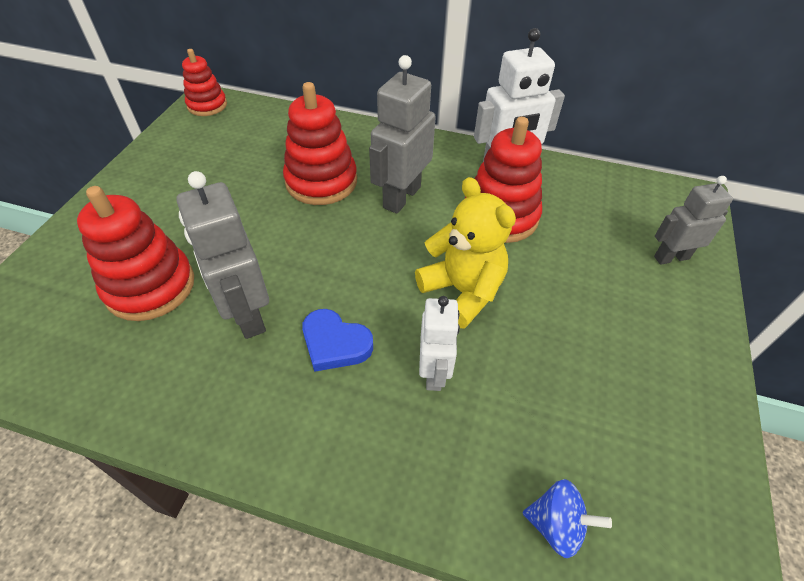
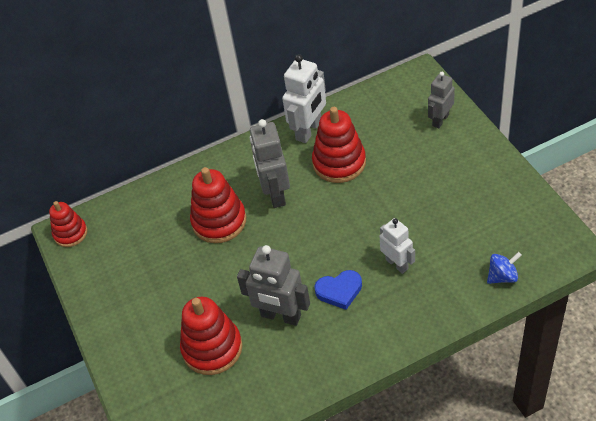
camera: 35 degrees left, 0 degrees up
(462, 291) = (366, 218): yellow teddy bear -> none

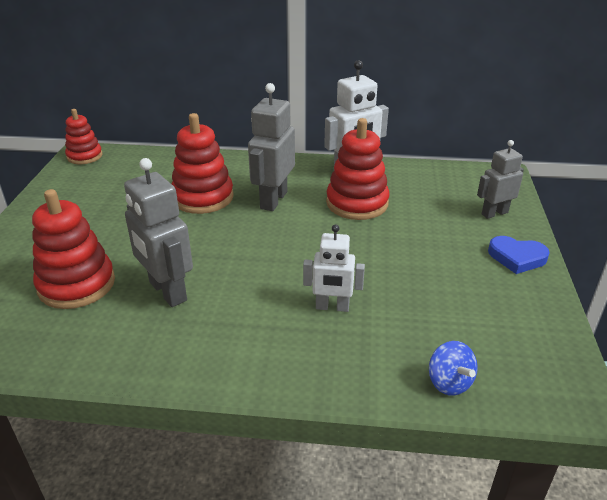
camera: 25 degrees right, 15 degrees down
(339, 291) = (247, 300): blue heart -> blue heart (517, 257)
(397, 264) = (332, 307): white robot -> white robot turned 105 degrees clockwise
(502, 276) = (449, 382): blue spinning top -> blue spinning top turned 60 degrees clockwise

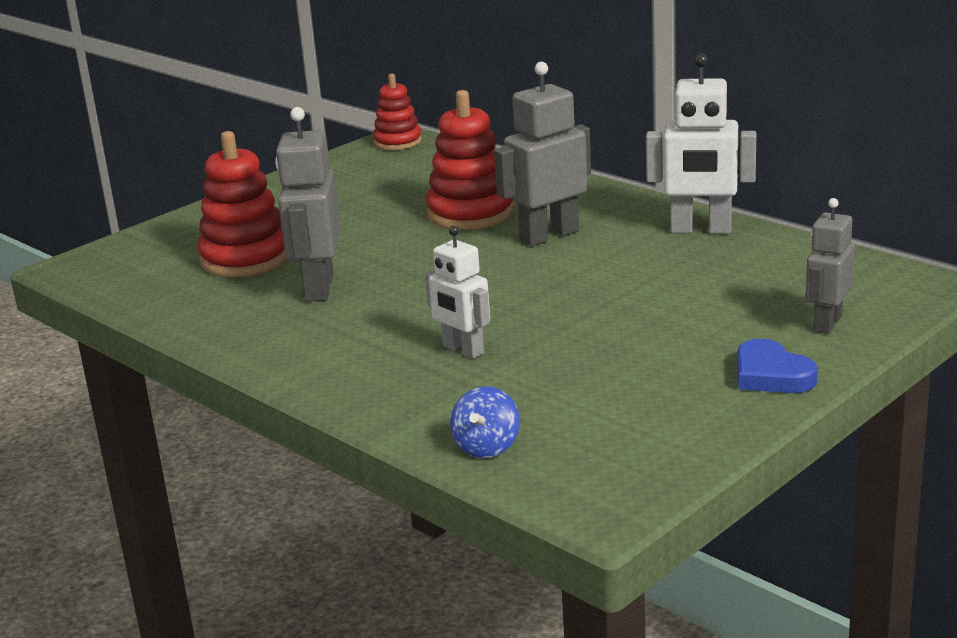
camera: 40 degrees right, 10 degrees down
(357, 203) = (650, 264): red stacking toy -> none
(494, 213) = (827, 323): grey robot -> grey robot turned 75 degrees counterclockwise

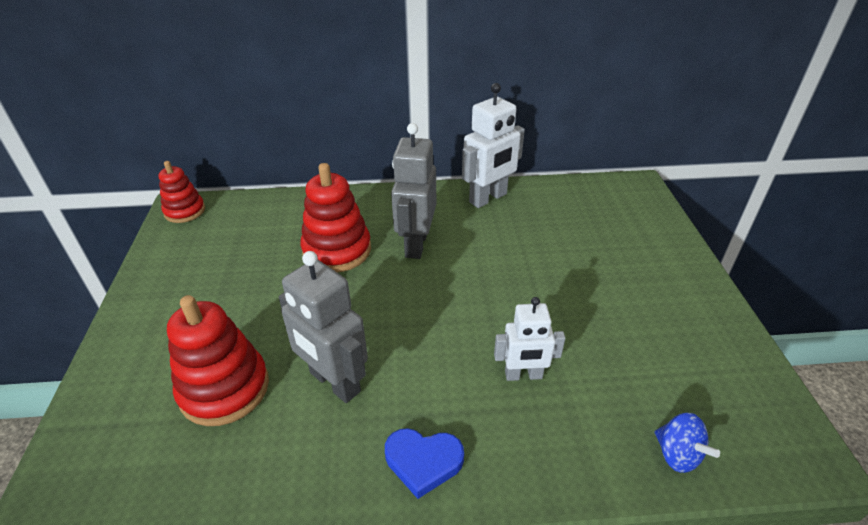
camera: 50 degrees left, 15 degrees up
(771, 375) = (688, 284): blue heart -> blue heart (423, 462)
(827, 323) = (648, 233): grey robot -> none

